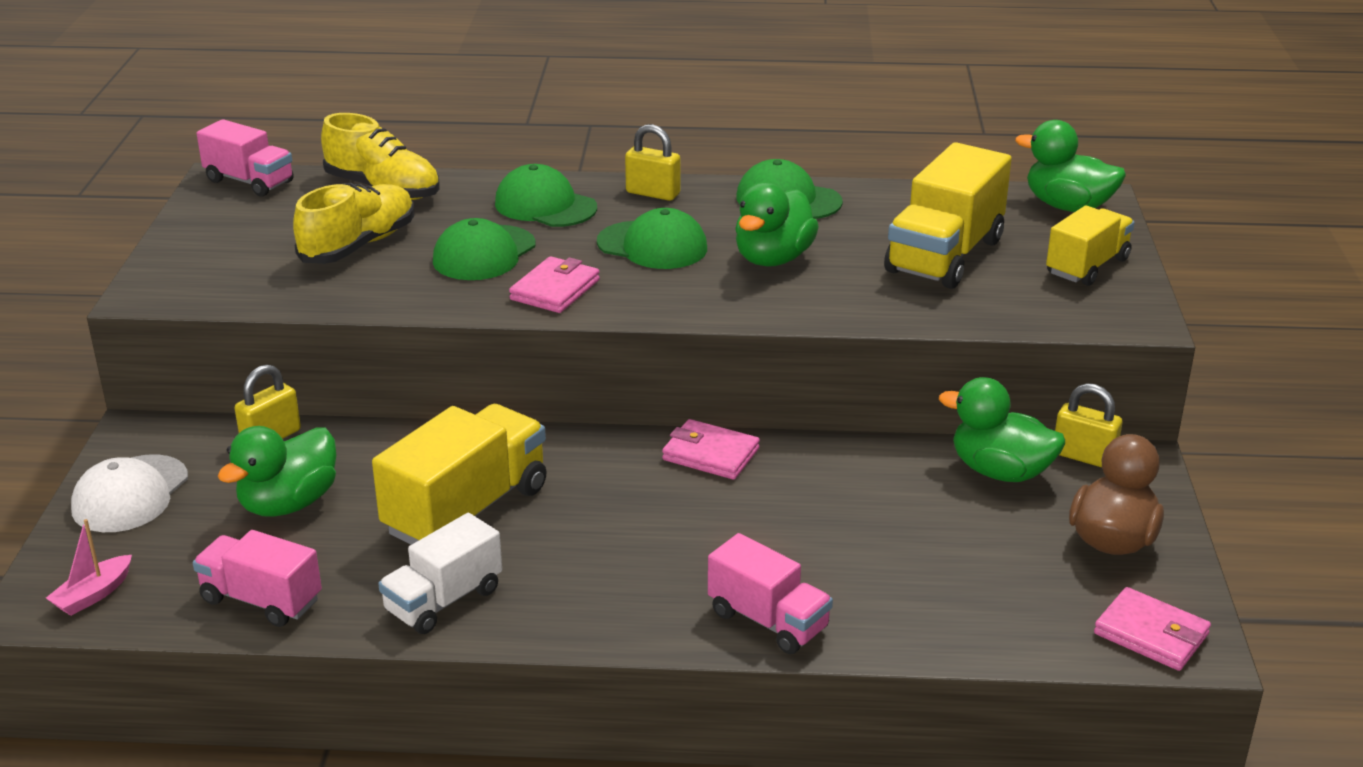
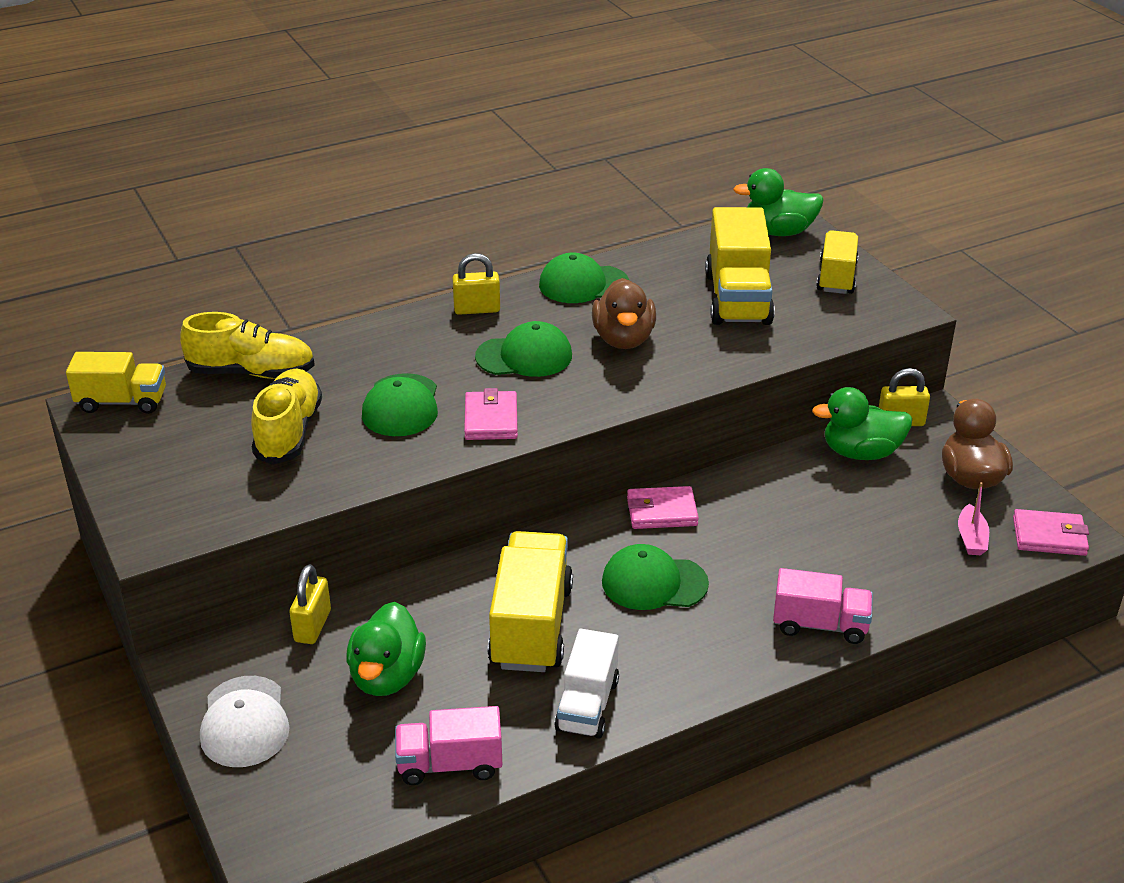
camera: 30 degrees left, 5 degrees up
(93, 595) = (308, 819): pink boat -> pink boat (971, 538)
(249, 181) = (122, 402): pink truck -> yellow truck
(545, 206) = (404, 346): green cap -> green cap (654, 583)
(773, 259) = (623, 339): green duck -> brown duck

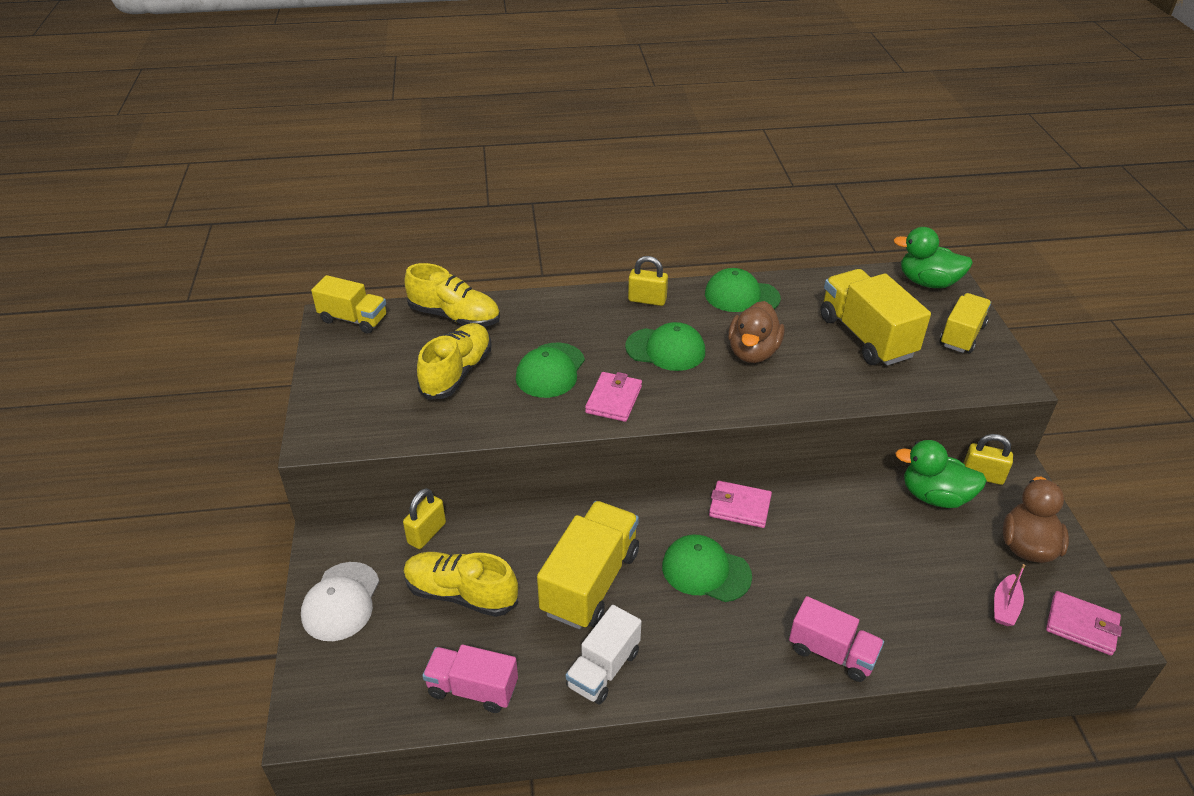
camera: 20 degrees right, 5 degrees up
(387, 676) = (461, 594): green duck -> yellow shoe
(738, 299) = (866, 336): yellow truck -> yellow truck turned 135 degrees clockwise

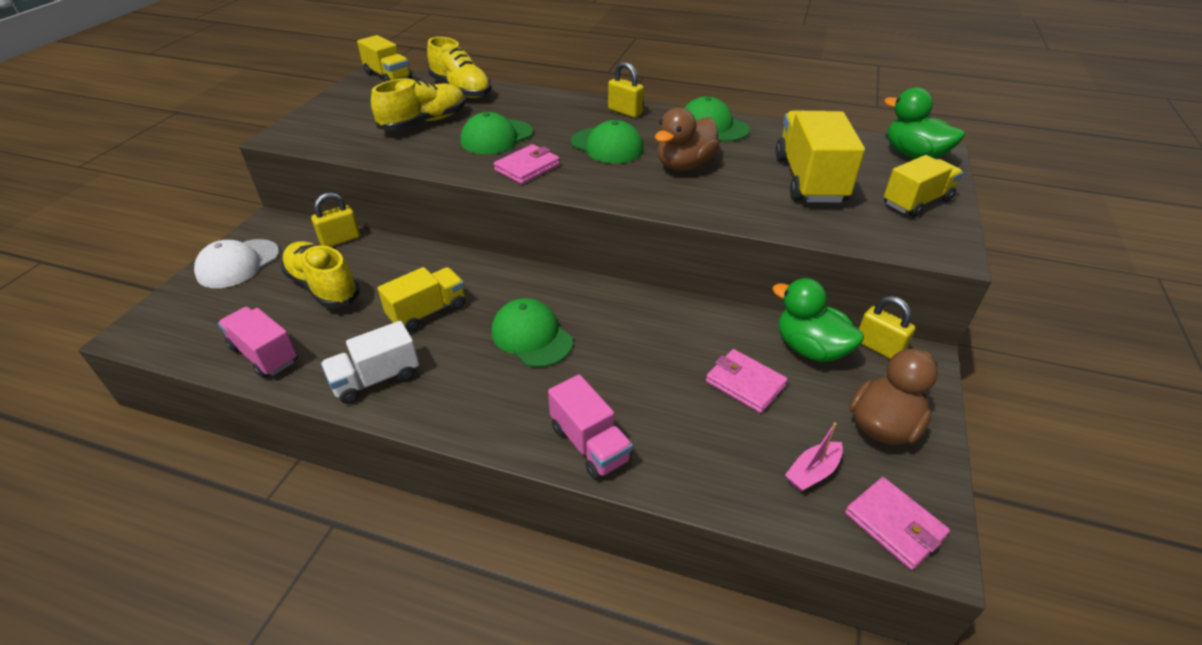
camera: 25 degrees right, 0 degrees up
(590, 582) = (427, 312): yellow truck -> yellow truck, size x0.63
(739, 507) = (606, 298): pink wallet -> pink wallet (745, 383)

